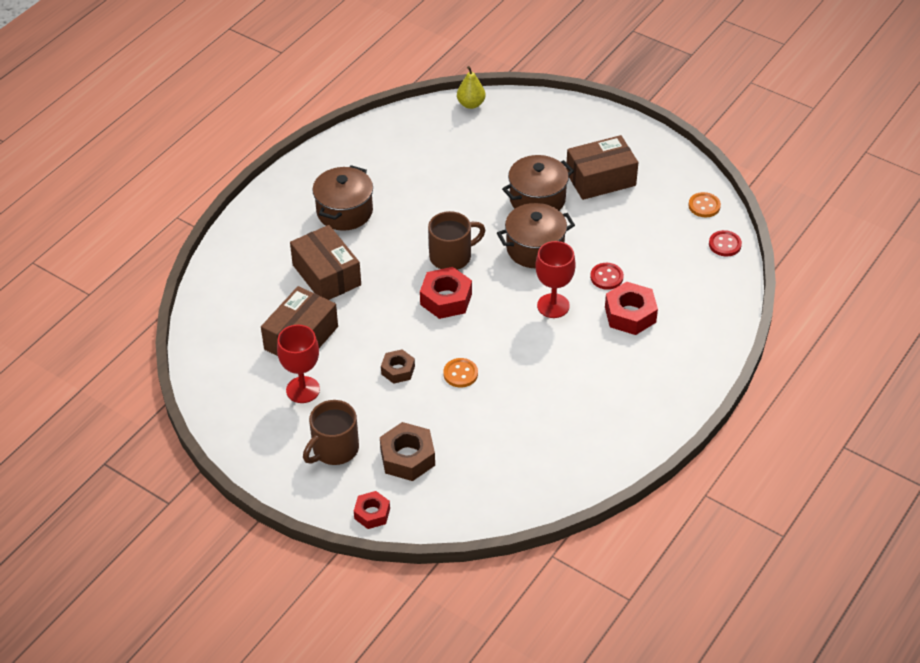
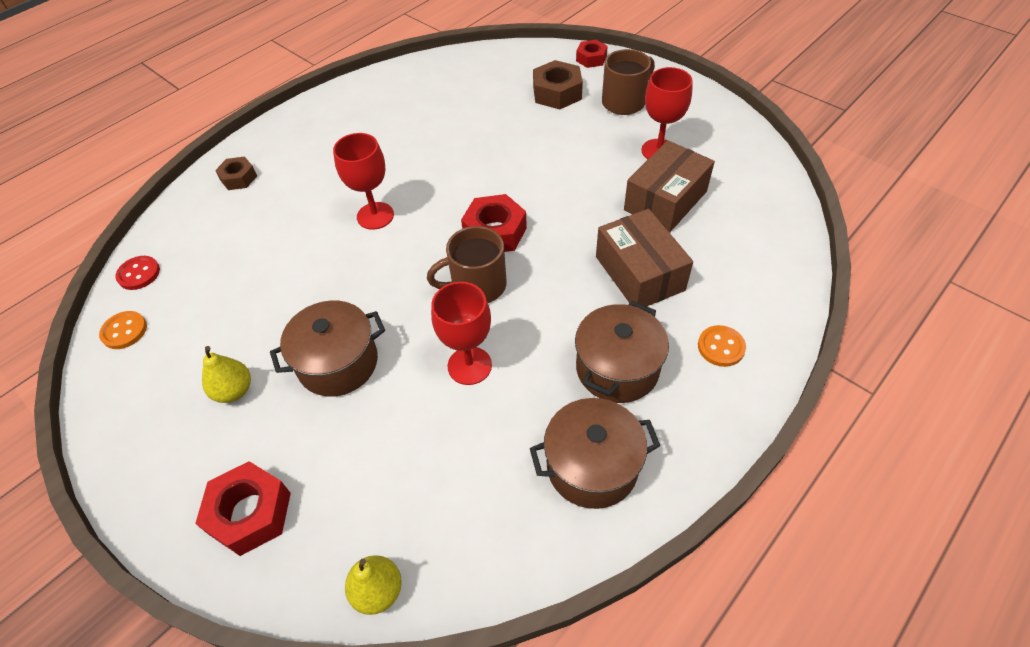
camera: 170 degrees left, 5 degrees up
(398, 370) = (559, 162): brown nut -> brown nut (239, 178)
(445, 205) = (469, 365): none -> red goblet
(460, 374) = (495, 155): orange button -> orange button (721, 347)
(535, 248) = (369, 288): brown pot -> brown pot (592, 466)
(600, 179) = (234, 391): brown box -> yellow pear
(606, 277) = (300, 244): red button -> none
(630, 314) = (296, 200): red nut -> red nut (250, 513)

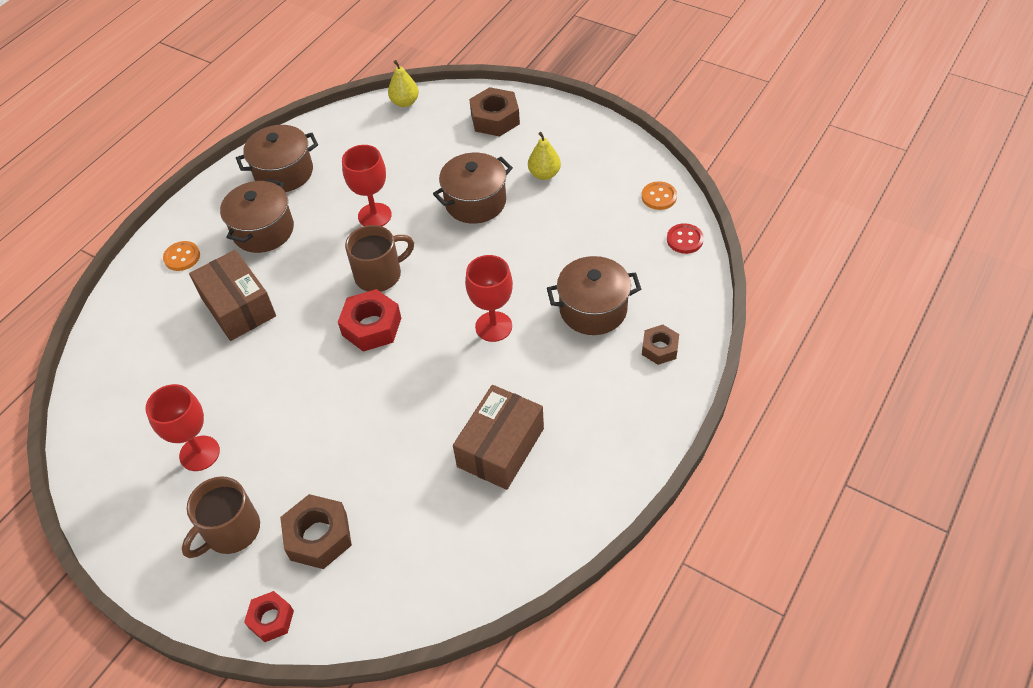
camera: 170 degrees right, 0 degrees up
(250, 513) = (495, 119): red nut -> brown nut
(275, 218) = (593, 309): none -> brown pot
(665, 201) = (203, 386): brown box -> brown box (500, 447)

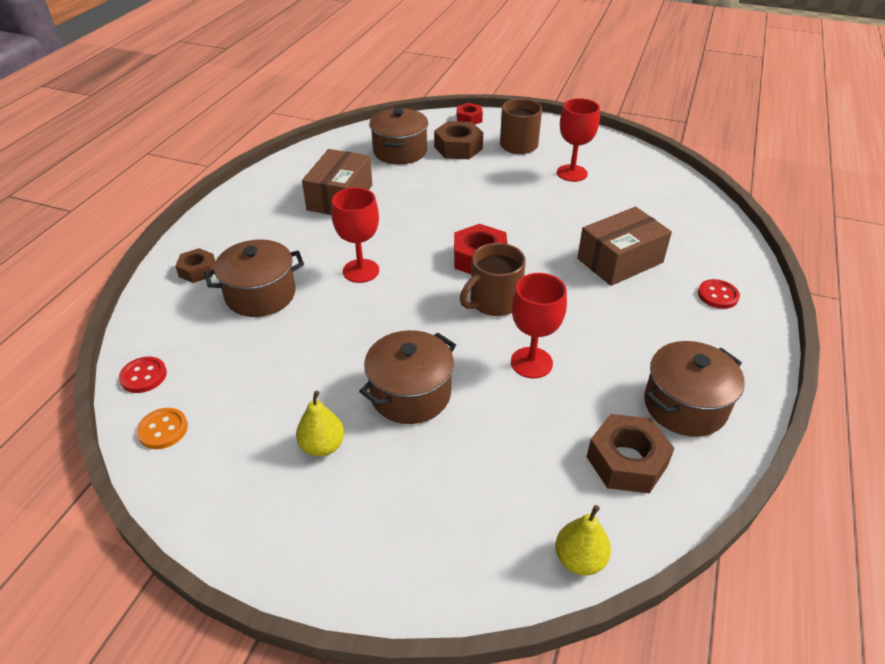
camera: 165 degrees right, 10 degrees down
(182, 257) = (717, 295): orange button -> red button
(238, 306) = (620, 260): brown box -> brown box turned 75 degrees counterclockwise
(263, 230) = (652, 331): brown pot -> brown pot (400, 151)
(495, 119) = (414, 541): brown nut -> brown nut (626, 461)

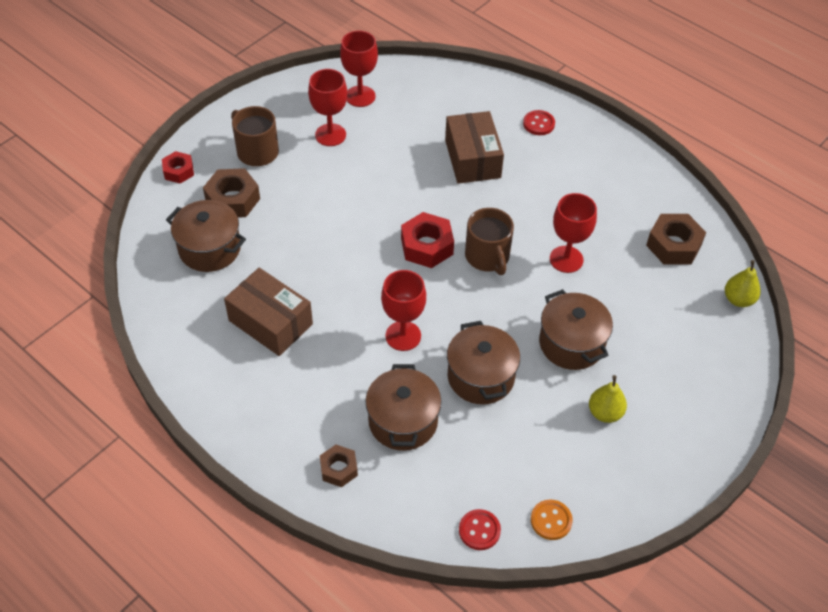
camera: 70 degrees left, 10 degrees up
(635, 176) = (360, 96): none -> red goblet
(685, 405) = (637, 194): brown pot -> brown pot (481, 377)

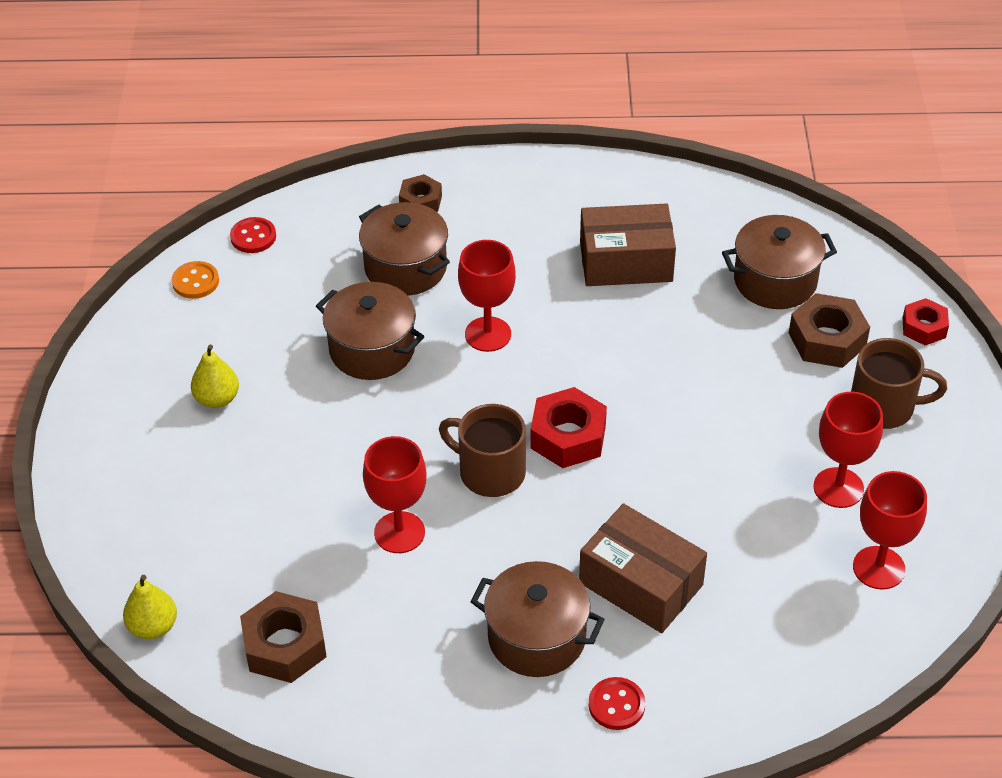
camera: 140 degrees right, 5 degrees down
(571, 343) = (309, 442): brown pot -> brown pot (536, 637)

